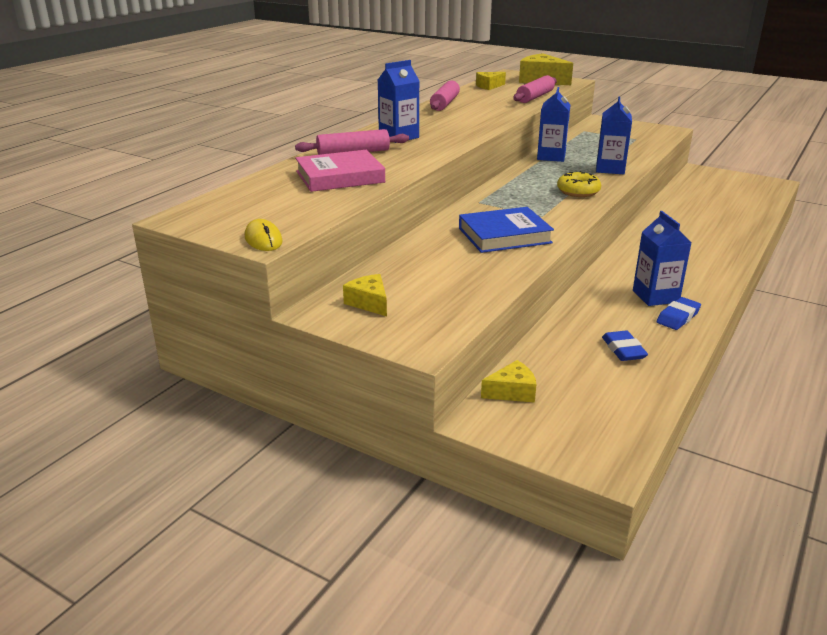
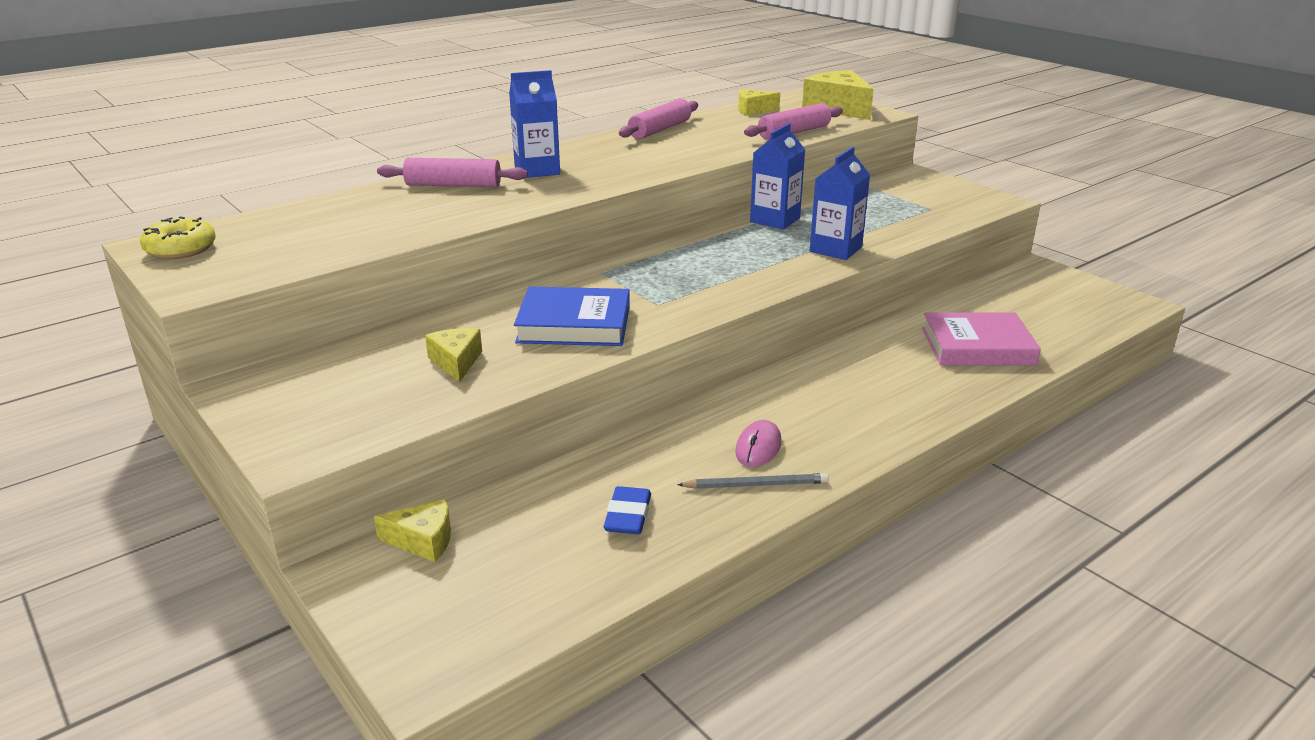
camera: 20 degrees right, 0 degrees up
(263, 239) = (198, 286): yellow mouse -> none
(340, 177) = (392, 216): pink book -> pink book (977, 346)
(369, 303) = (304, 386): yellow cheese -> yellow cheese (456, 362)
(578, 192) = (749, 277): yellow donut -> yellow donut (181, 249)
(655, 296) = (758, 447): blue carton -> pink mouse
(678, 317) = (756, 485): blue eraser -> grey pencil

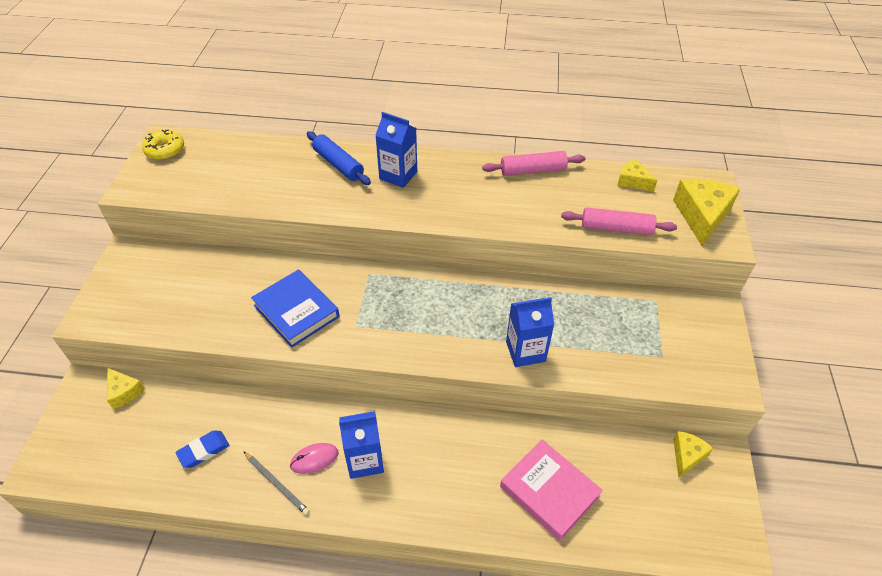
camera: 45 degrees right, 20 degrees up
(453, 185) = (338, 164): pink rolling pin -> blue rolling pin
(456, 362) = (214, 300): yellow cheese -> yellow cheese (687, 456)
(775, 220) = (534, 293): blue carton -> blue carton (365, 460)

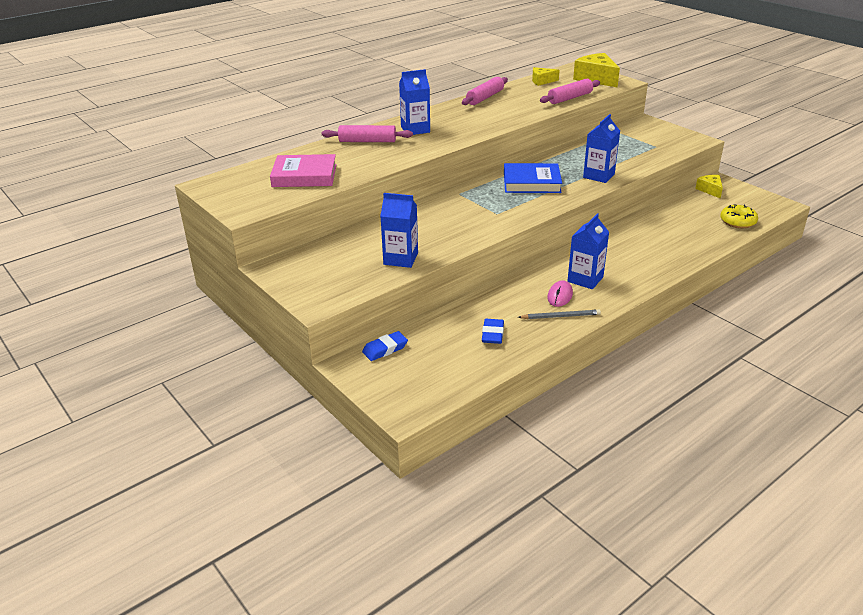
camera: 45 degrees left, 15 degrees down
(124, 392) = (385, 349): yellow cheese -> blue eraser
(165, 150) = (223, 188): yellow donut -> yellow donut (737, 222)
(207, 317) = (400, 259): none -> blue carton
(296, 311) = (450, 227): blue book -> blue book (531, 182)
(338, 164) = (367, 141): blue rolling pin -> pink rolling pin
(549, 491) = (684, 234): pink book -> pink book (304, 175)

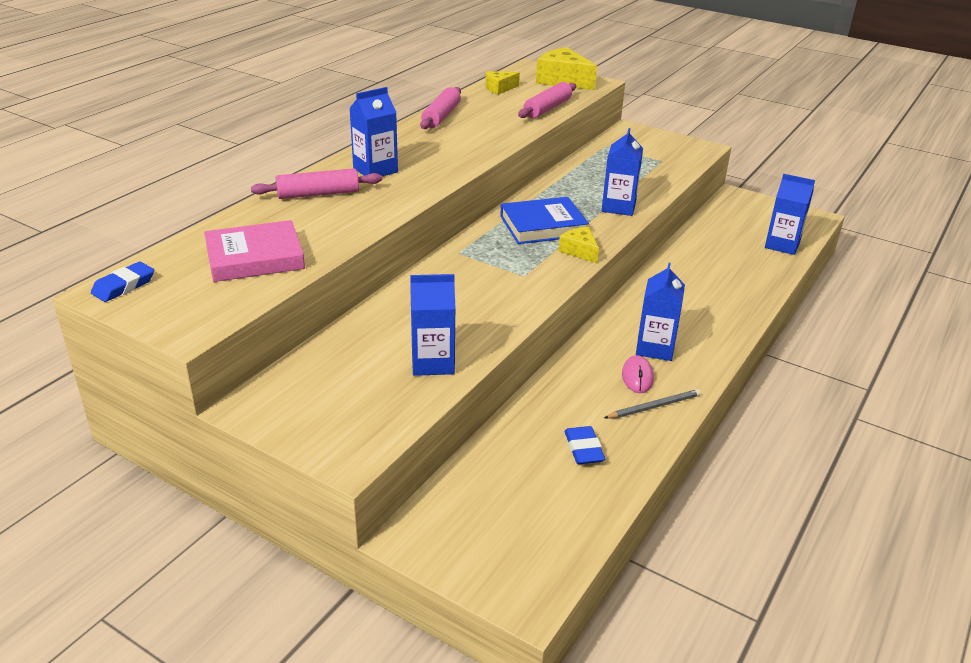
camera: 20 degrees left, 0 degrees up
(385, 349) = (451, 501): blue eraser -> blue eraser (124, 286)
(710, 190) = (729, 208): yellow cheese -> yellow cheese (579, 251)
(737, 222) = (782, 245): yellow donut -> blue carton

